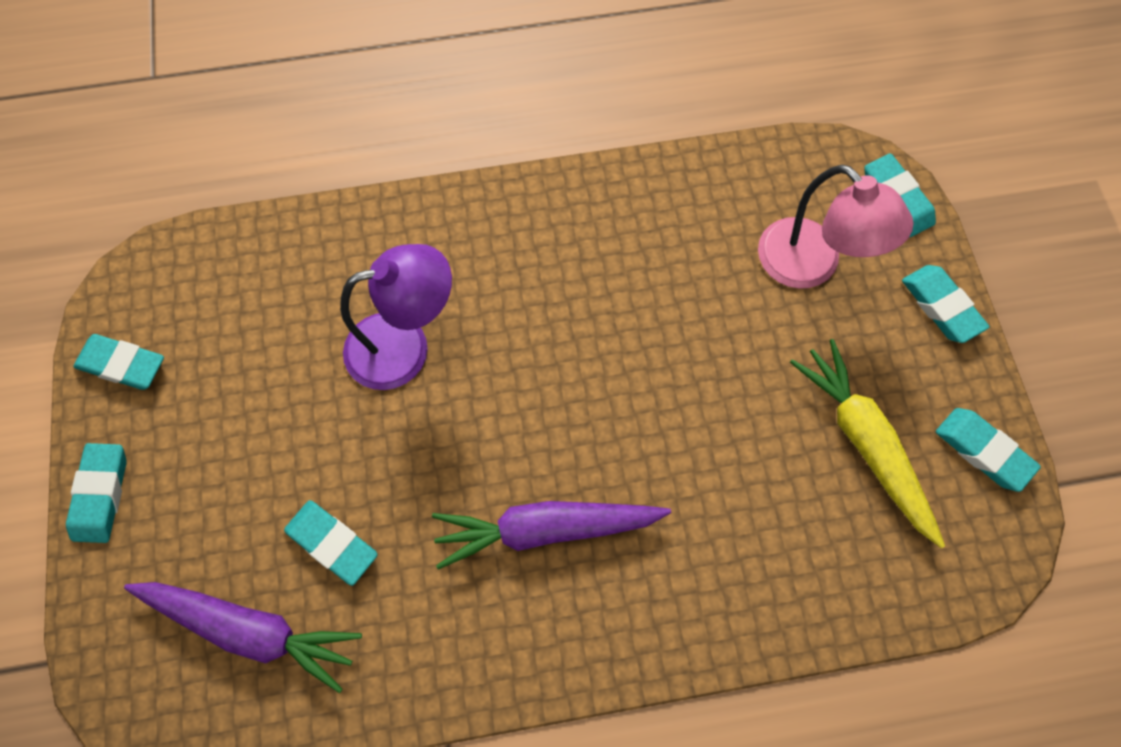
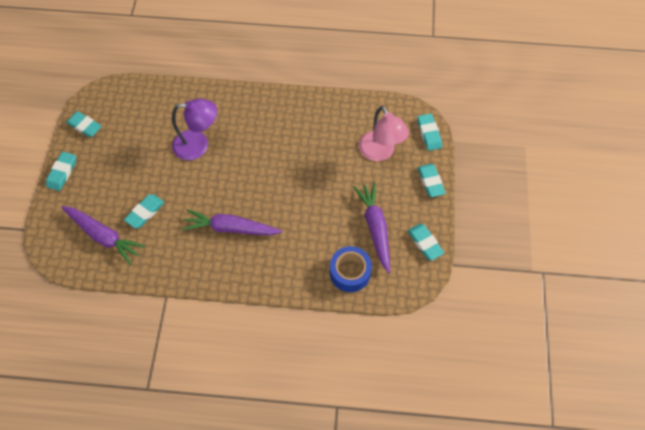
camera: 15 degrees right, 5 degrees down
(332, 543) = (145, 212): turquoise eraser -> turquoise eraser turned 75 degrees clockwise
(849, 566) = (350, 272): none -> blue tape
(864, 443) = (375, 227): yellow carrot -> purple carrot

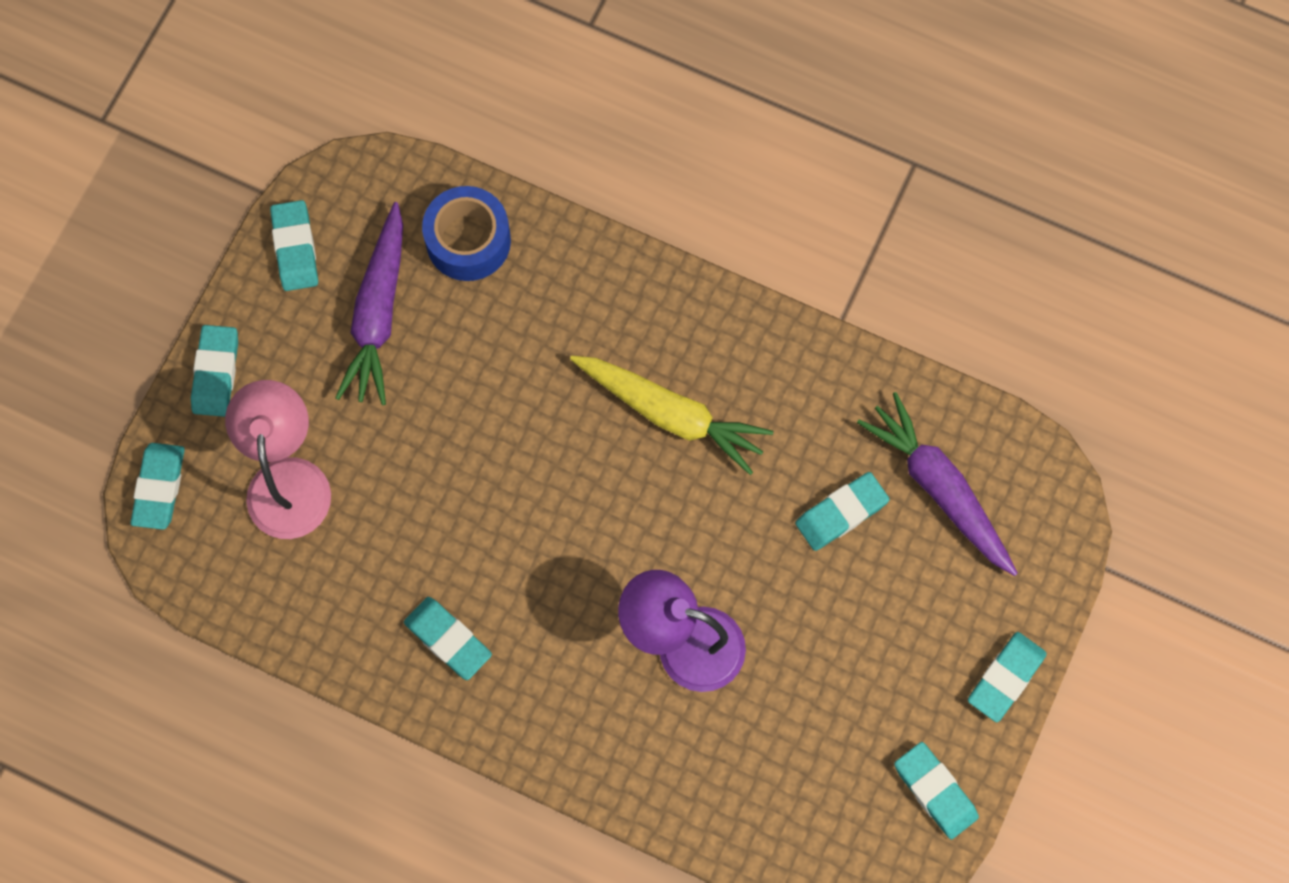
camera: 160 degrees left, 10 degrees up
(231, 228) = (671, 414): purple carrot -> yellow carrot
(291, 118) = (448, 639): none -> turquoise eraser

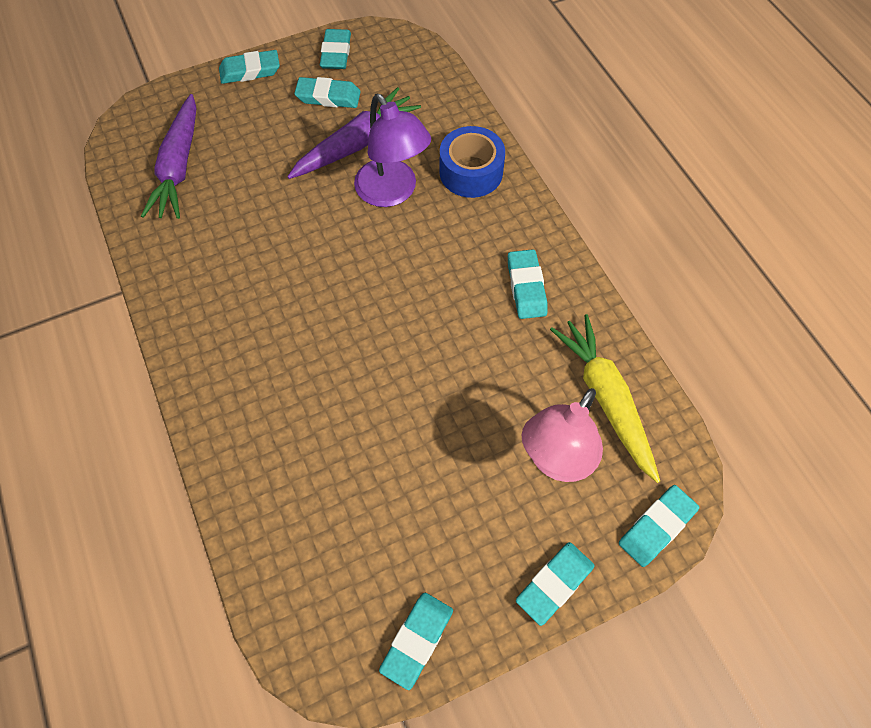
camera: 140 degrees left, 10 degrees down
(378, 314) = (398, 531): purple carrot -> purple carrot (356, 143)
(468, 241) = (287, 534): blue tape -> blue tape (471, 172)
(671, 414) = (275, 311): yellow carrot -> yellow carrot (605, 398)
(841, 513) = (241, 192): turquoise eraser -> turquoise eraser (328, 97)

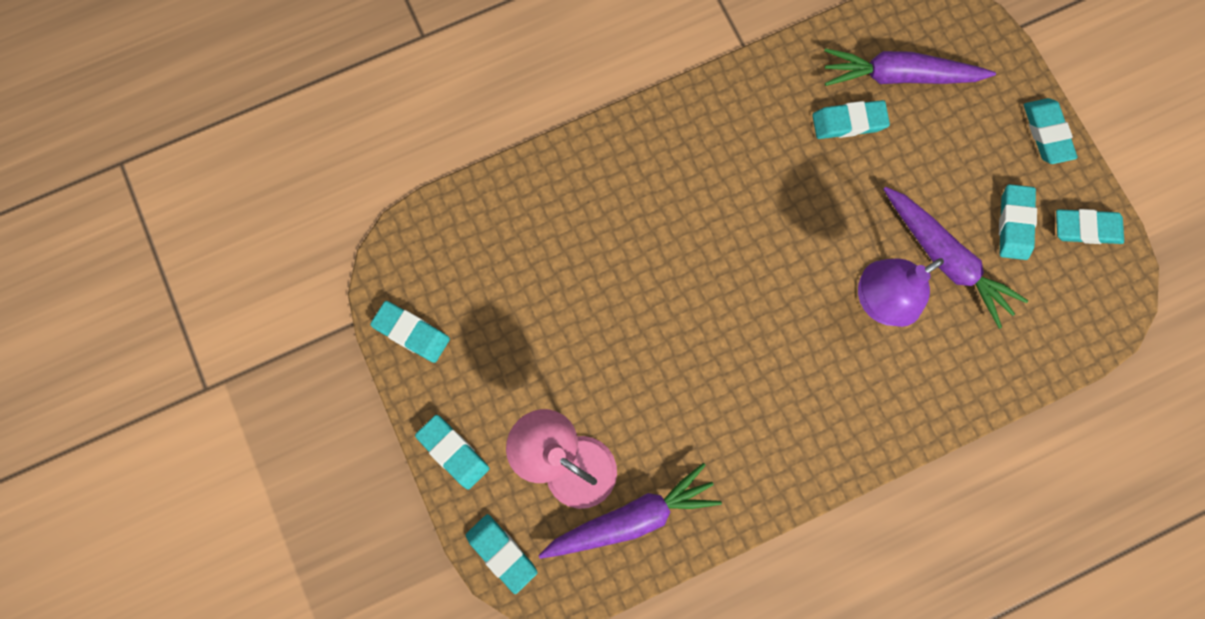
camera: 90 degrees right, 15 degrees up
(471, 172) = (913, 388): blue tape -> none
(526, 287) = (760, 444): turquoise eraser -> turquoise eraser (848, 122)
(605, 398) = (632, 517): yellow carrot -> purple carrot

